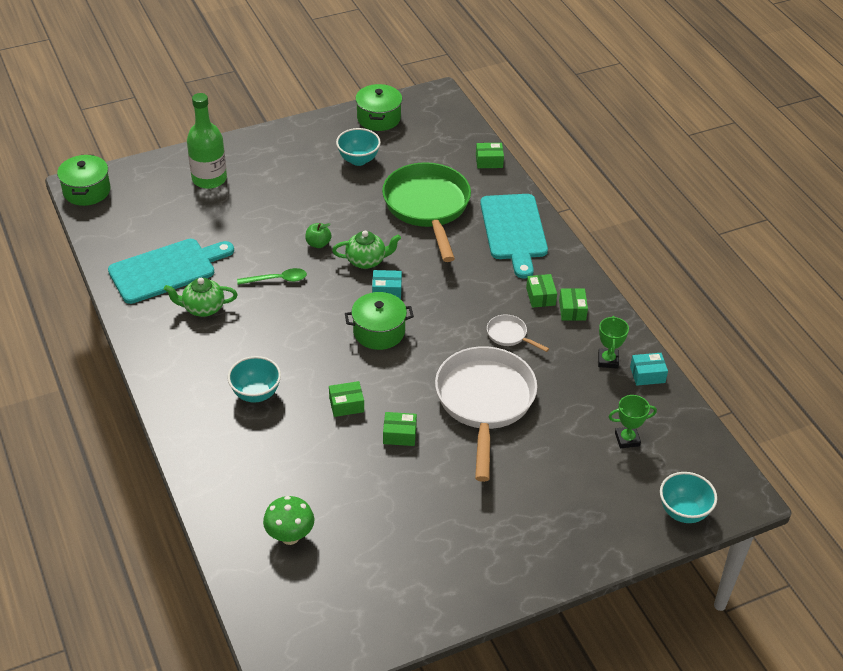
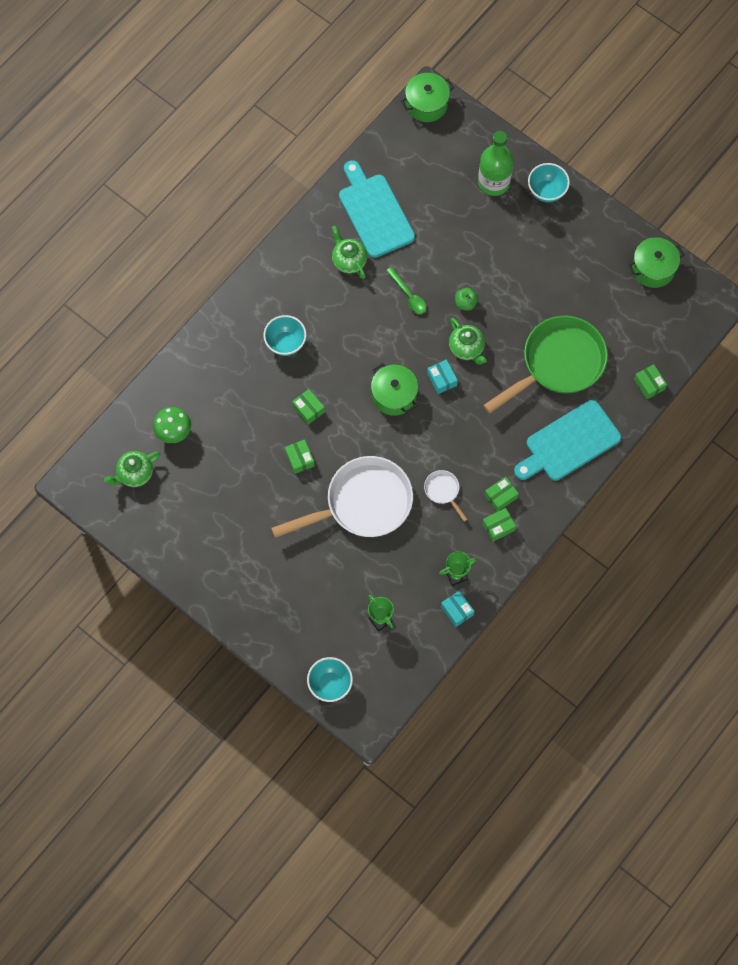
camera: 65 degrees right, 25 degrees up
(166, 270) = (374, 212): turquoise cutting board -> turquoise cutting board turned 150 degrees counterclockwise
(316, 597) = (135, 474): none -> green teapot
(358, 160) = (586, 281): turquoise bowl -> turquoise bowl (546, 191)
(509, 335) = (443, 491): white pan -> white pan turned 45 degrees counterclockwise

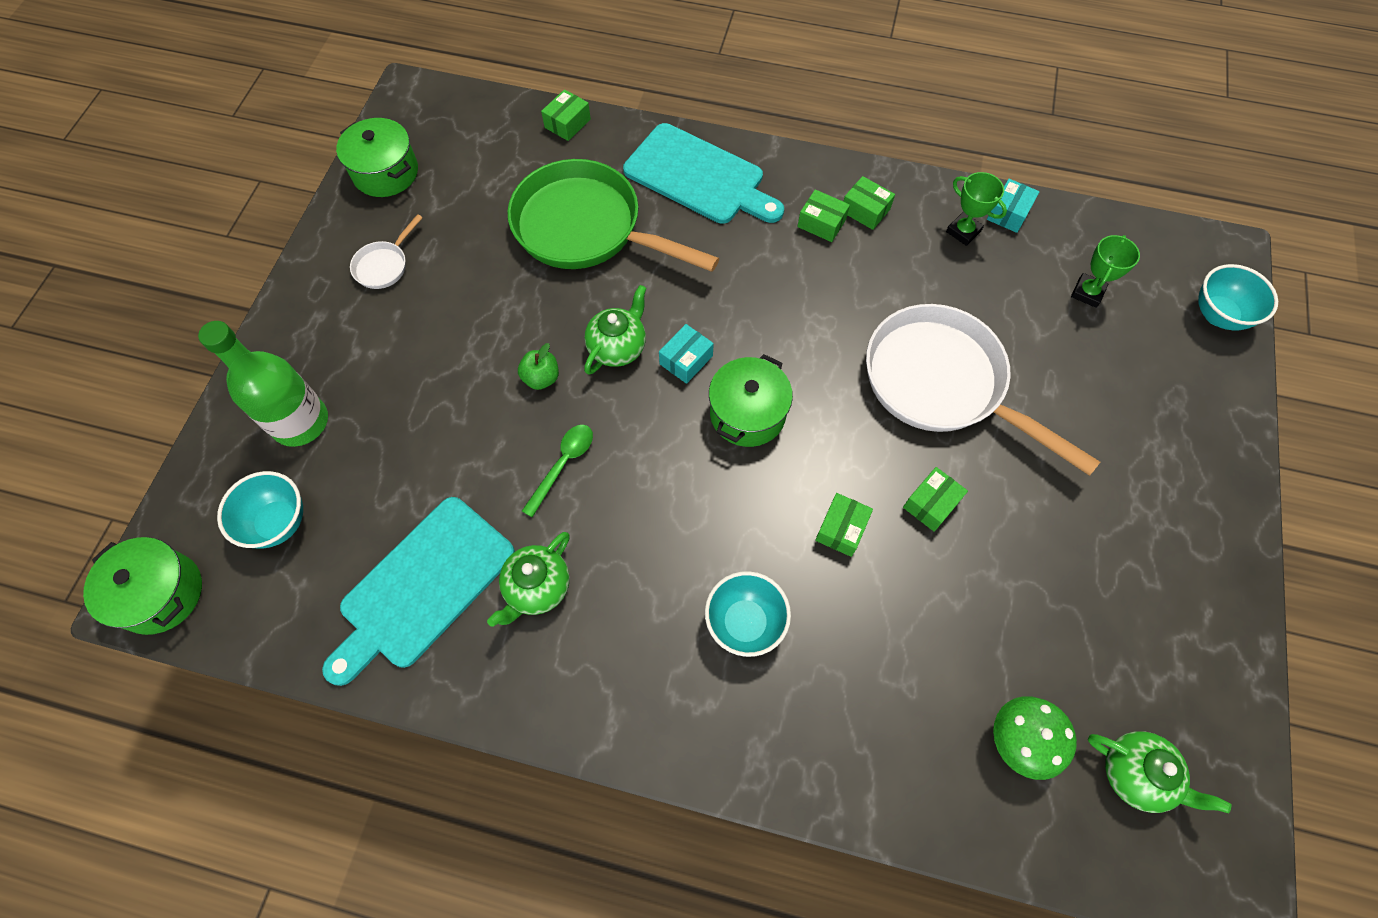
camera: 115 degrees left, 5 degrees down
(443, 491) = (857, 291): white pan -> white pan (384, 265)
(546, 191) = (295, 342): turquoise bowl -> turquoise bowl (278, 522)

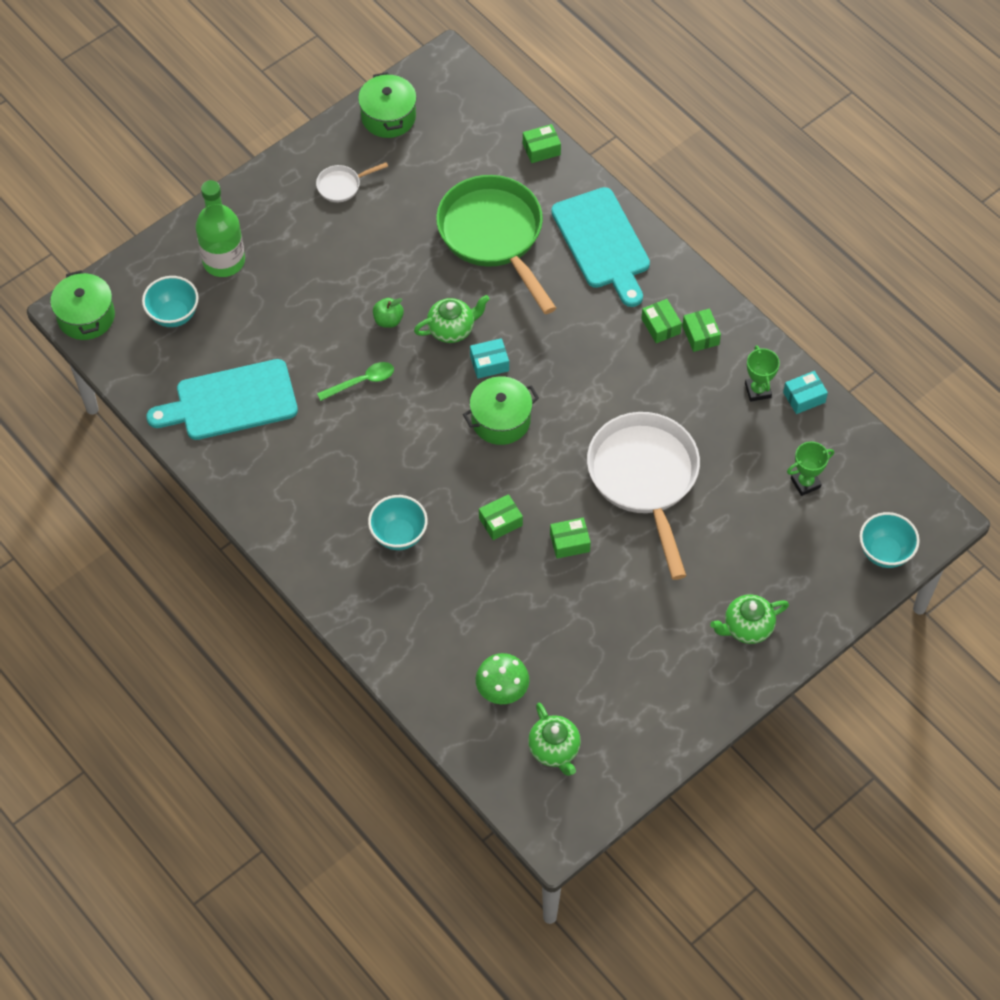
camera: 35 degrees right, 5 degrees down
(537, 588) = (294, 442): green teapot -> green teapot (747, 627)

